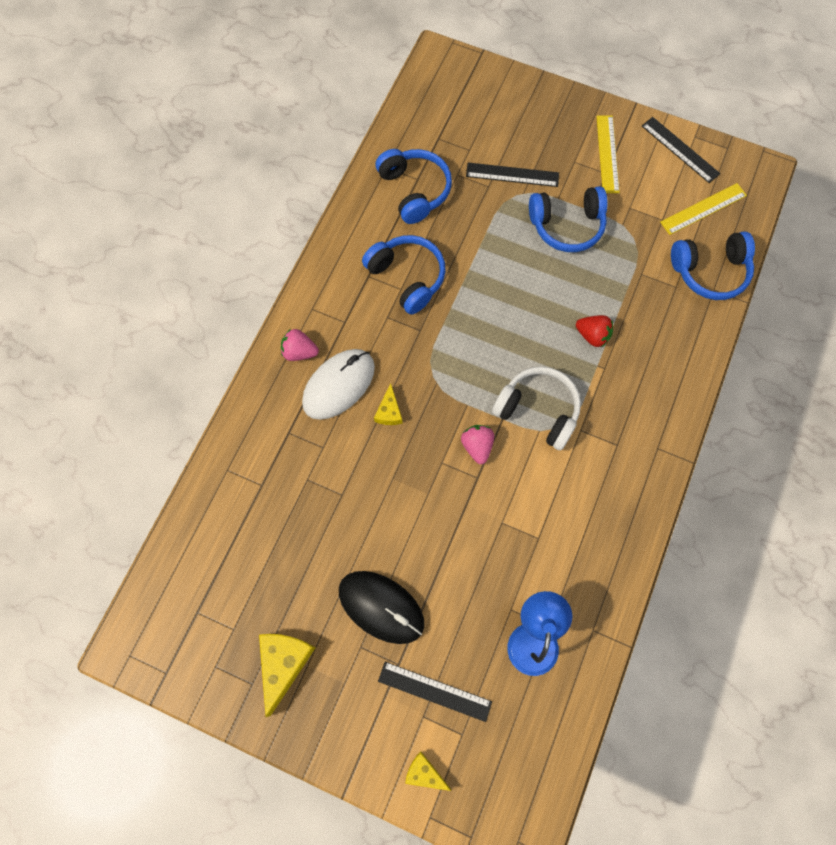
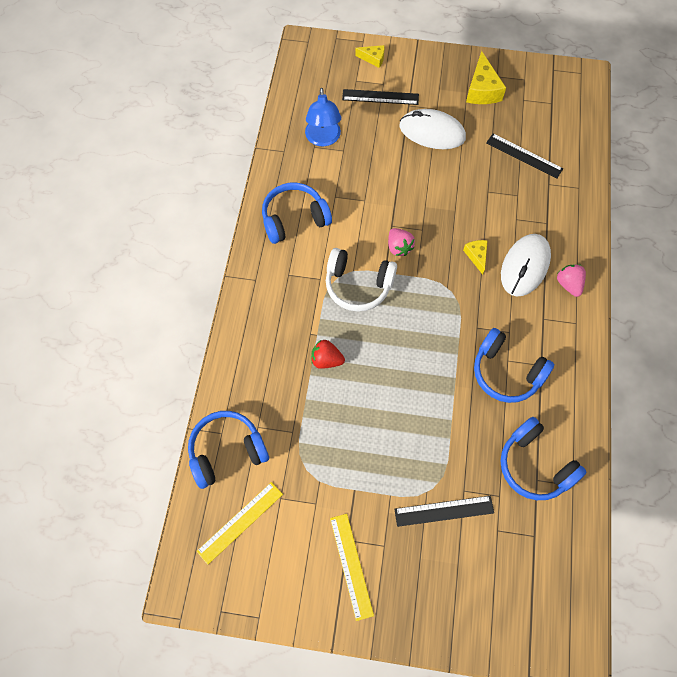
camera: 165 degrees right, 5 degrees down
(299, 352) = (568, 284): pink strawberry -> pink strawberry turned 105 degrees counterclockwise
(381, 607) = (432, 132): black mouse -> white mouse
(567, 225) = (374, 465): blue headphones -> blue headphones (294, 219)
(680, 149) = (273, 594): black ruler -> black ruler (524, 156)

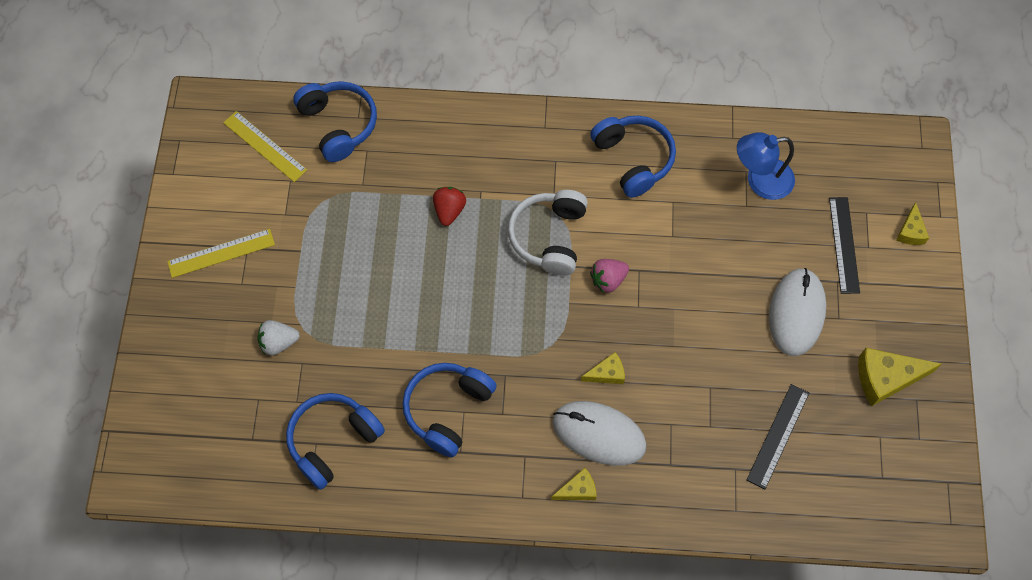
camera: 85 degrees right, 0 degrees up
(444, 511) = (279, 342): black ruler -> white strawberry
(568, 284) = (578, 490): pink strawberry -> yellow cheese

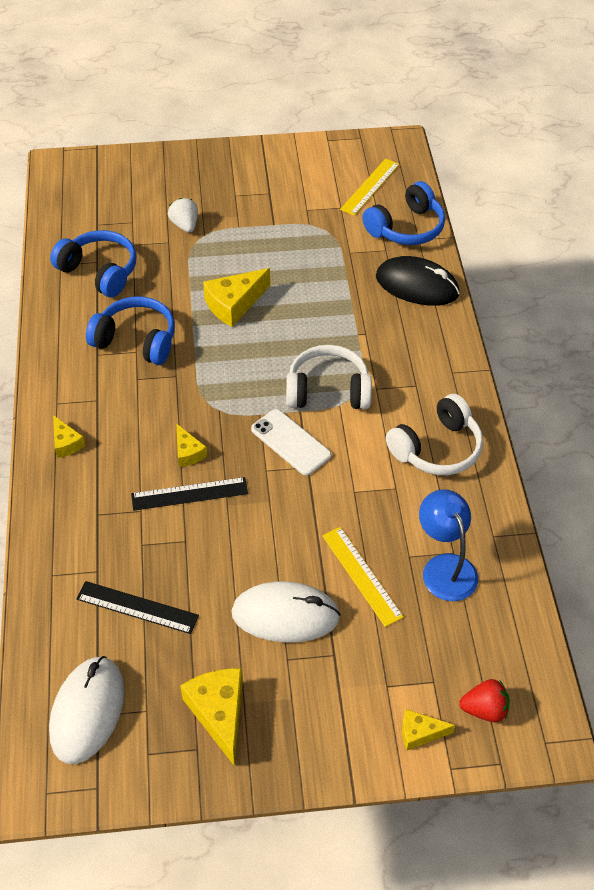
camera: 80 degrees right, 15 degrees down
(221, 253) = (260, 179): yellow ruler -> yellow ruler (361, 575)
(415, 306) = (234, 304): none -> yellow cheese
(425, 132) = (417, 285): none -> black mouse
(449, 210) = (338, 314): red strawberry -> red strawberry (484, 709)
(598, 434) = (124, 453): white mouse -> white mouse (87, 711)
(608, 280) = (290, 442): pink strawberry -> white phone
(633, 159) = (437, 448): blue headphones -> white headphones
(844, 245) = (383, 659): black ruler -> black ruler (189, 494)

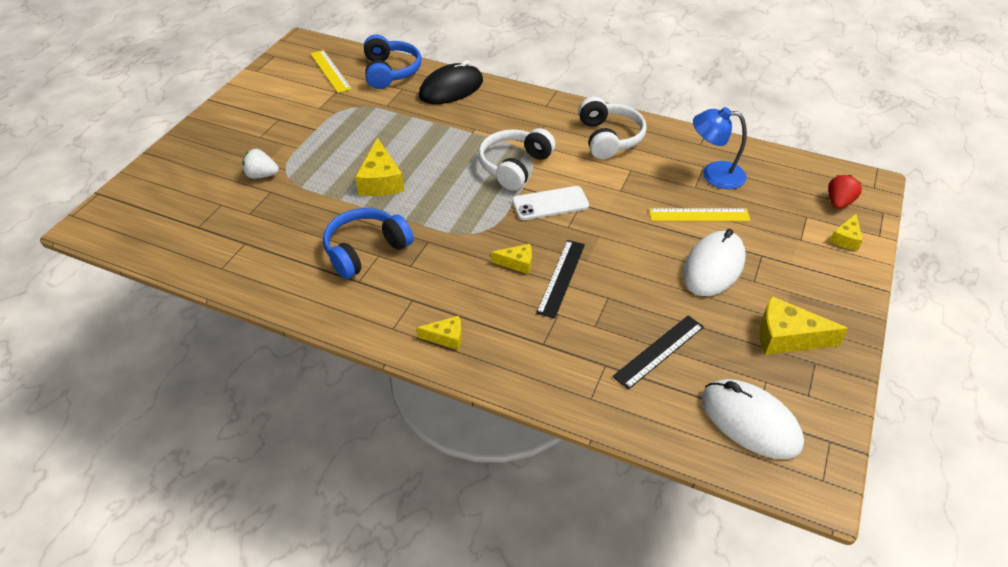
camera: 60 degrees left, 5 degrees down
(99, 271) = (259, 245): blue headphones -> none

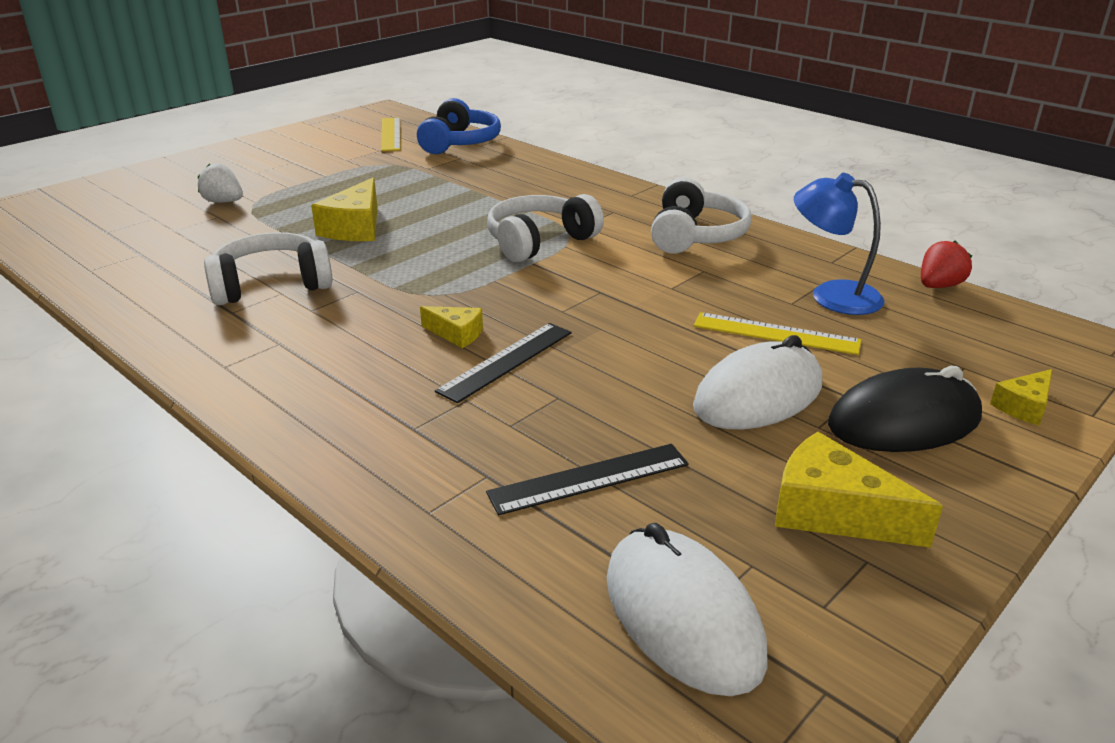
camera: 20 degrees right, 15 degrees down
(366, 250) = (271, 285): blue headphones -> white headphones
(446, 337) = (284, 391): yellow cheese -> none
(451, 89) = (520, 165): black mouse -> black mouse (904, 421)
(550, 203) = (557, 284): white phone -> none
(838, 202) = (1033, 361): red strawberry -> red strawberry (938, 286)

